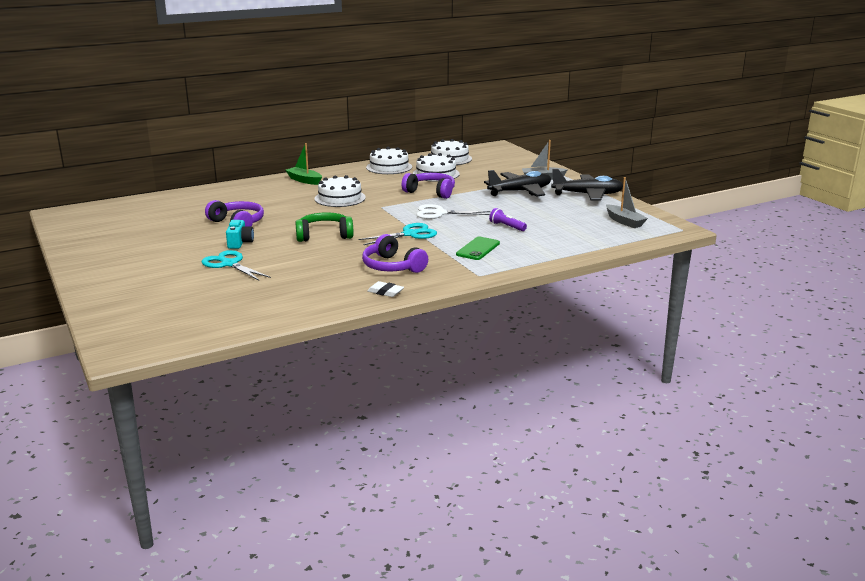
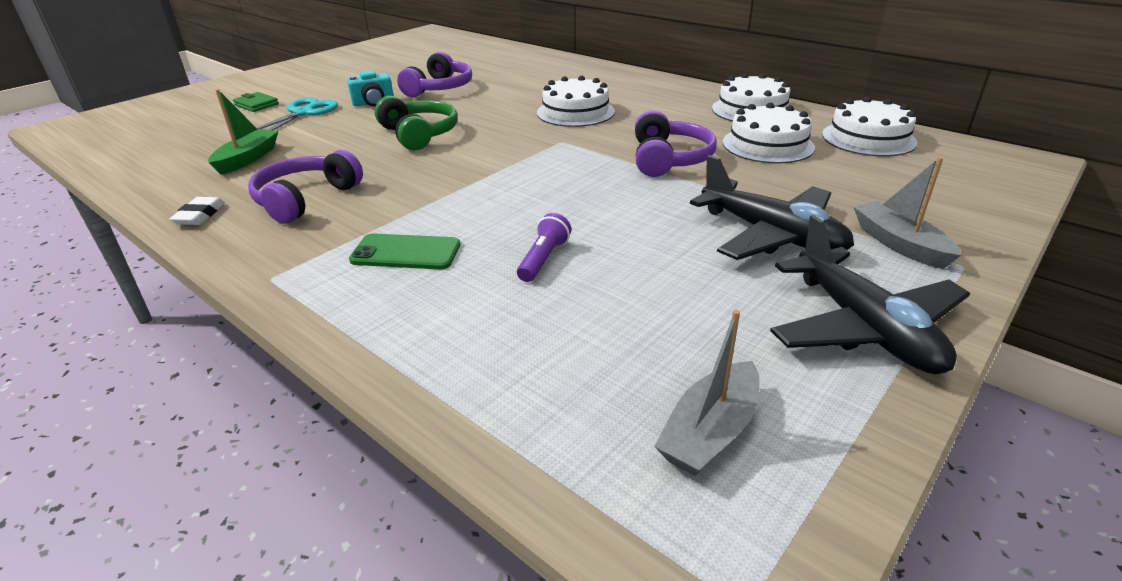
camera: 70 degrees right, 10 degrees up
(181, 279) = (256, 105): none -> green wallet
(304, 180) = (625, 82): green boat -> green boat (247, 159)
(410, 234) = (452, 184): turquoise scissors -> none
(439, 213) = (569, 186): white scissors -> none

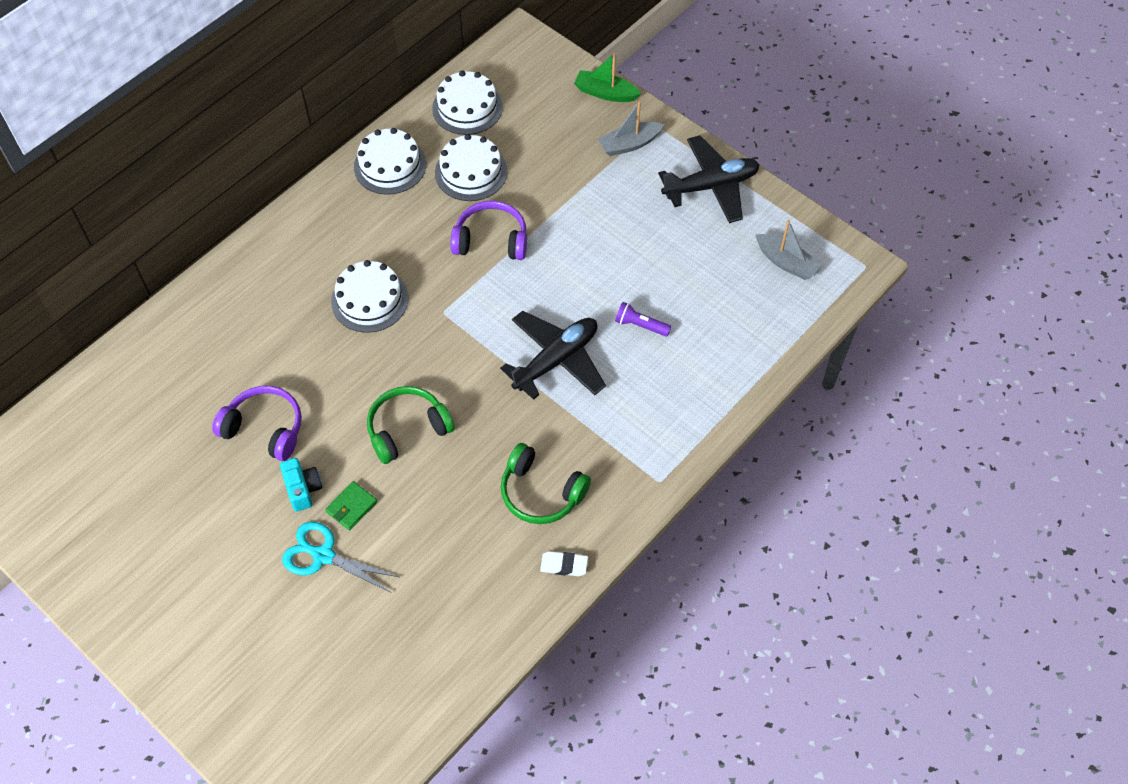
camera: 90 degrees left, 25 degrees up
(247, 159) = (449, 569): green boat -> green boat (605, 93)
(256, 105) = (282, 618): green wallet -> green wallet (351, 507)
(306, 199) = (541, 492): purple headphones -> green headphones
(406, 252) = (629, 406): green phone -> none
(771, 235) = (616, 202): black plane -> black plane (556, 360)

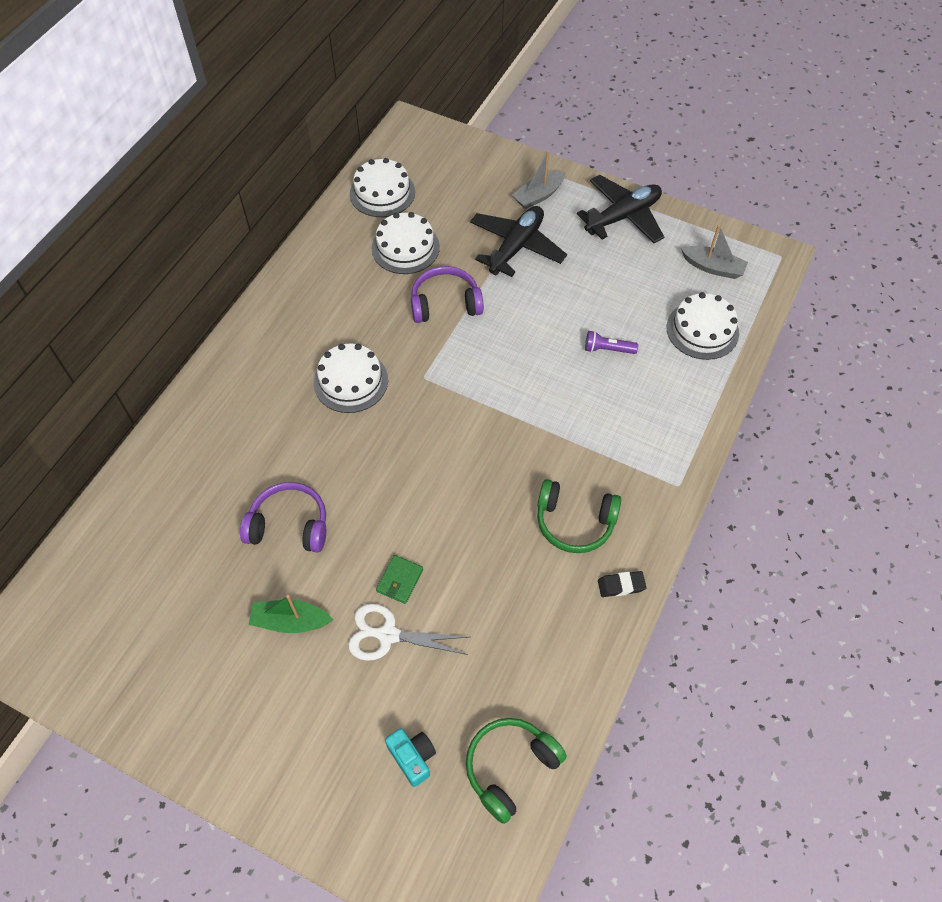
camera: 15 degrees left, 0 degrees up
(303, 489) = (346, 574): turquoise camera -> turquoise camera (412, 757)
(323, 555) = (388, 635): turquoise scissors -> white scissors
(390, 165) = (328, 257): white cake -> white cake (702, 330)
(407, 429) = (428, 493): green headphones -> green headphones (510, 767)
(556, 360) = (543, 397): black plane -> black plane (516, 247)
(564, 565) = (621, 585): white eraser -> black eraser
(605, 93) = (501, 157): green boat -> green boat (291, 621)

